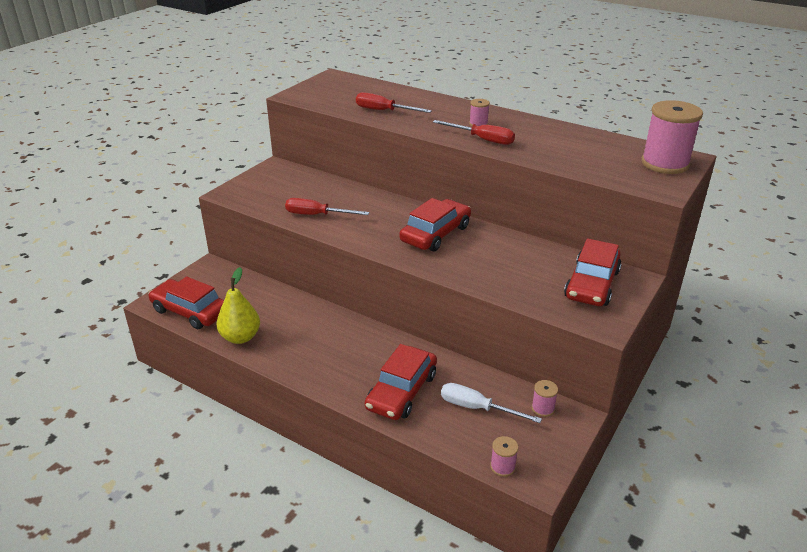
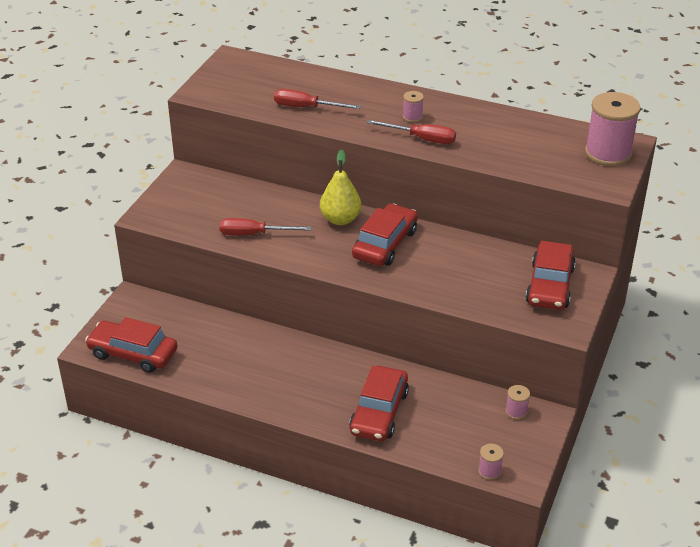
camera: 10 degrees left, 5 degrees up
(240, 337) = (198, 376): yellow pear -> yellow pear (340, 219)
(477, 408) = (455, 419): white screwdriver -> none

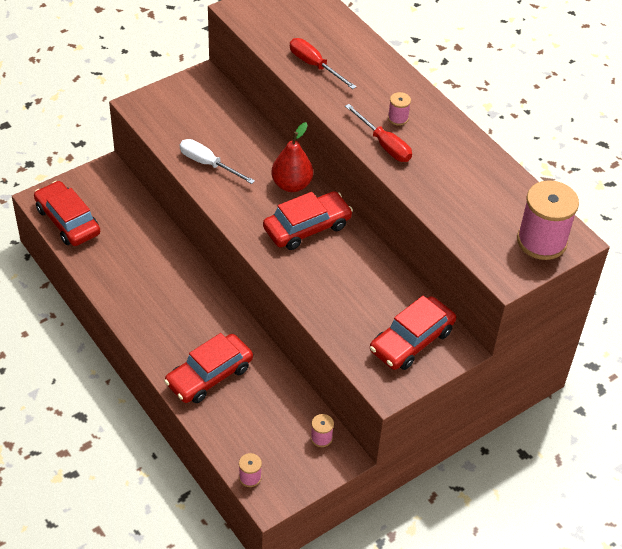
camera: 30 degrees right, 10 degrees up
(254, 234) = (208, 164): red screwdriver -> white screwdriver
(340, 219) = (291, 185): yellow pear -> red pear

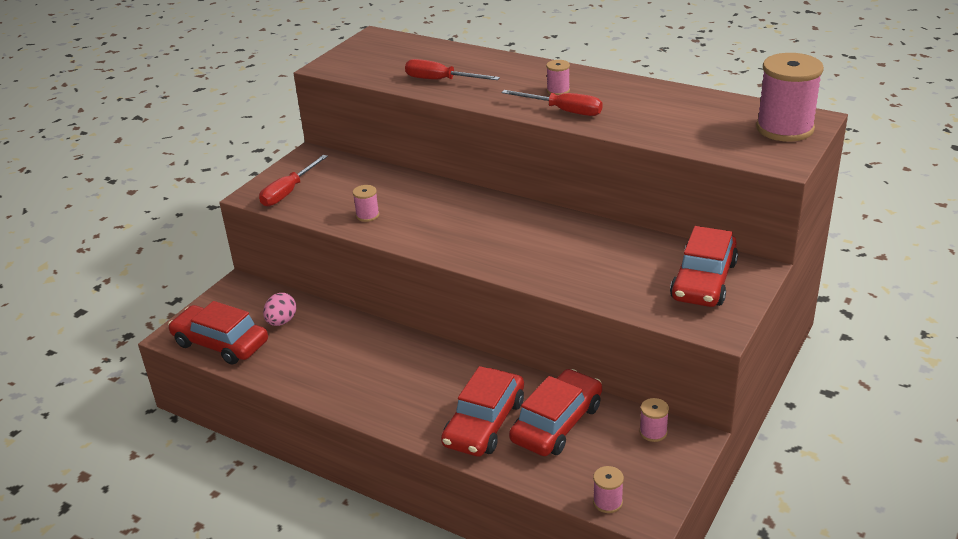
camera: 20 degrees left, 15 degrees down
(121, 219) = (281, 321): none -> pink egg
(165, 113) = (289, 192): none -> red screwdriver
(208, 164) = (367, 215): white screwdriver -> pink spool
(291, 185) = (469, 203): red pear -> none
(307, 227) = (514, 230): red car -> red car (557, 423)

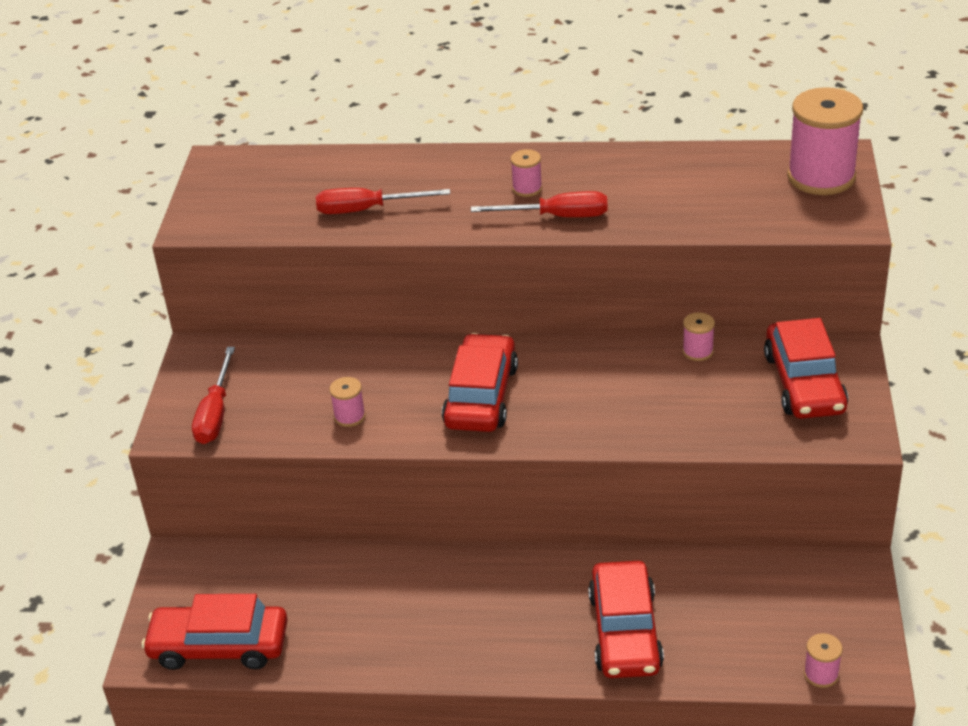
camera: 25 degrees left, 5 degrees up
(281, 321) = (277, 589): pink egg -> none
(557, 423) = (705, 602): red car -> red car (481, 396)
(653, 432) = (813, 575): pink spool -> pink spool (698, 351)

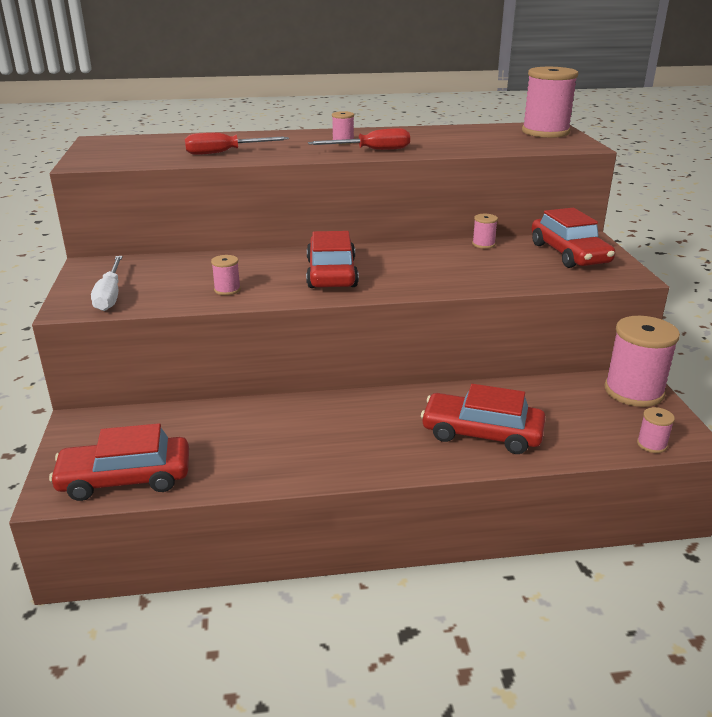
camera: 15 degrees left, 10 degrees down
(215, 413) = (110, 295): red screwdriver -> white screwdriver
(625, 631) = (482, 433): red car -> red car turned 120 degrees clockwise
(843, 588) = (633, 391): none -> pink spool

